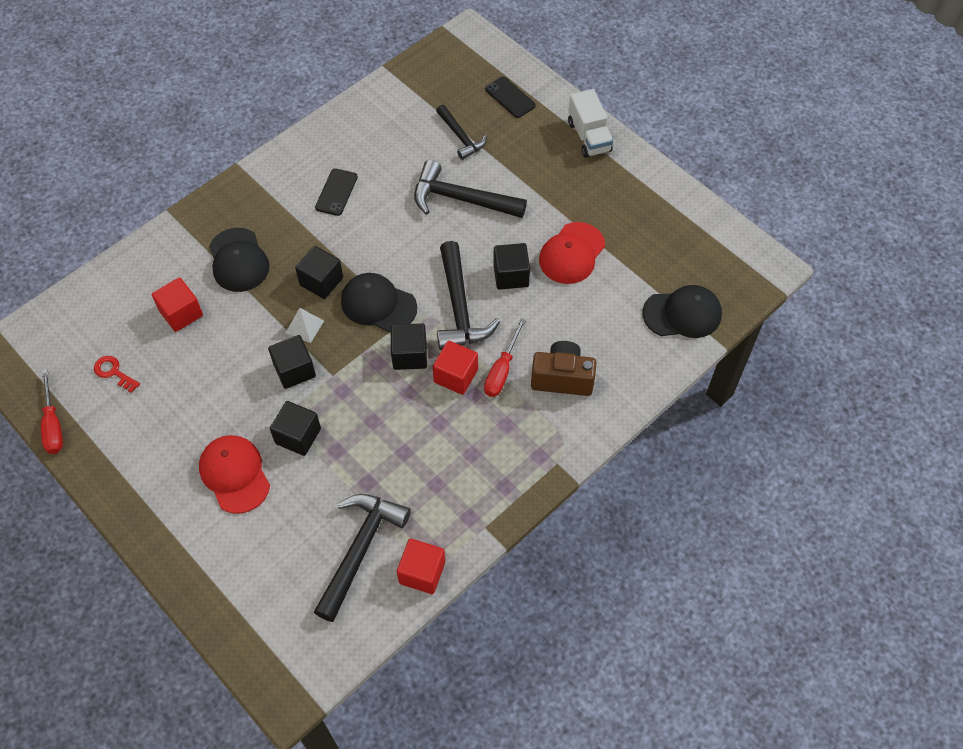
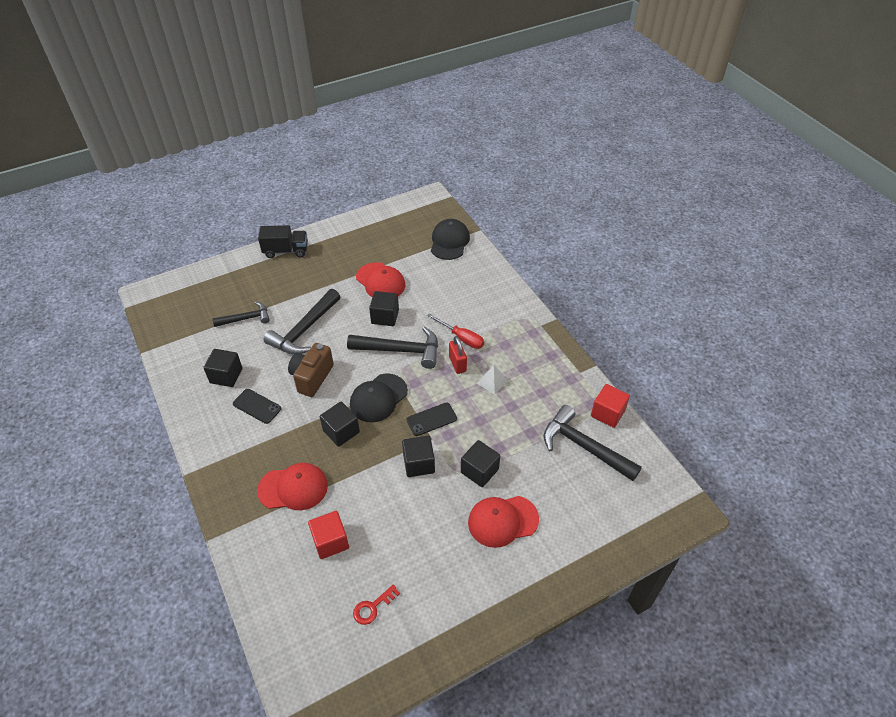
camera: 75 degrees left, 10 degrees down
(53, 425) = (412, 669): red screwdriver -> none
(238, 260) = (293, 488): black cap -> red cap
(304, 326) = (380, 450): white pyramid -> white pyramid (492, 382)
(409, 355) = (431, 387): black cube -> black cube (226, 375)
(456, 376) = (457, 364): red cube -> red padlock
(510, 97) = (225, 283): black phone -> black phone (431, 419)
(562, 378) = (478, 308): brown camera -> brown camera (312, 377)
(589, 137) = (286, 251): white truck -> black truck

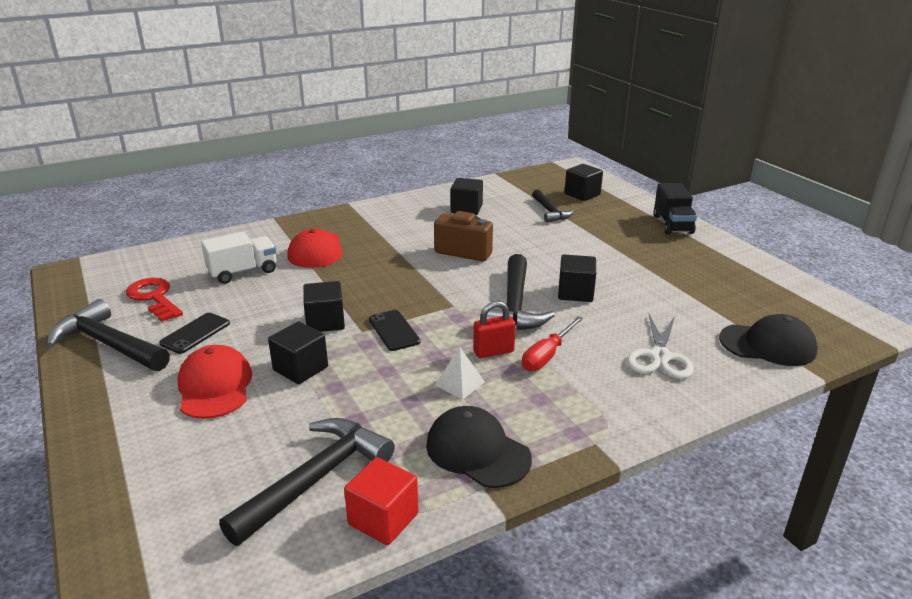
camera: 90 degrees right, 20 degrees down
(257, 406) = (425, 226): black phone -> black phone (195, 333)
(304, 330) = (539, 243): black hammer -> black hammer (109, 344)
(330, 541) = (243, 272): red cube -> white truck
(341, 431) = (384, 271): black cube -> black cube (582, 194)
(373, 607) = (154, 298): red key -> red key, size x1.63
(378, 398) = (432, 292): black cap -> black cap (477, 451)
(380, 281) = (644, 287): red cap -> none
(462, 287) = (660, 357): none -> white scissors

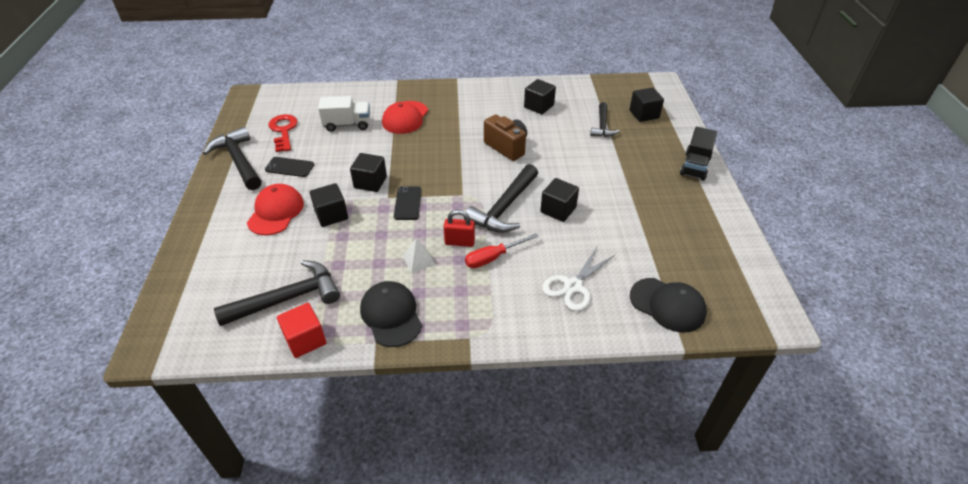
camera: 25 degrees right, 15 degrees up
(195, 333) = (289, 167): black phone -> black phone turned 45 degrees clockwise

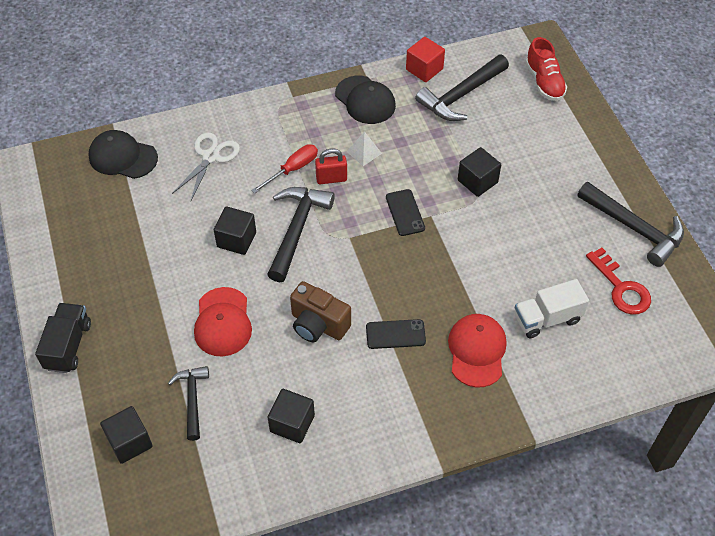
camera: 165 degrees right, 10 degrees up
(192, 295) = (544, 82): none -> red shoe
(276, 212) = (537, 172): red cap -> red cap (223, 322)
(289, 167) = (568, 232): black phone -> black phone (395, 334)
(370, 182) = (461, 231): black cube -> none

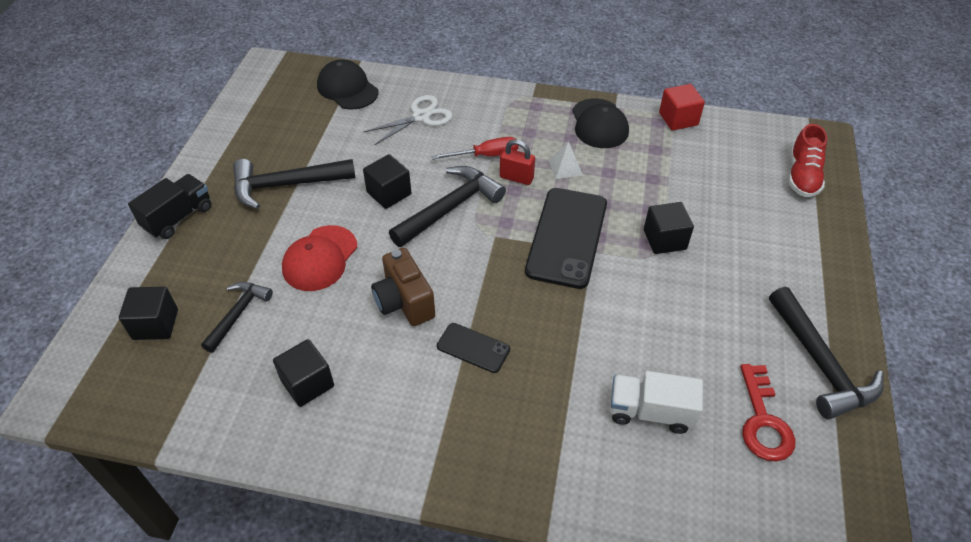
camera: 30 degrees right, 5 degrees down
(405, 212) = (567, 237): black phone -> black phone, size x2.00
(461, 95) = (701, 155): black hammer -> black hammer (286, 185)
(477, 351) = (547, 407): red cap -> none

